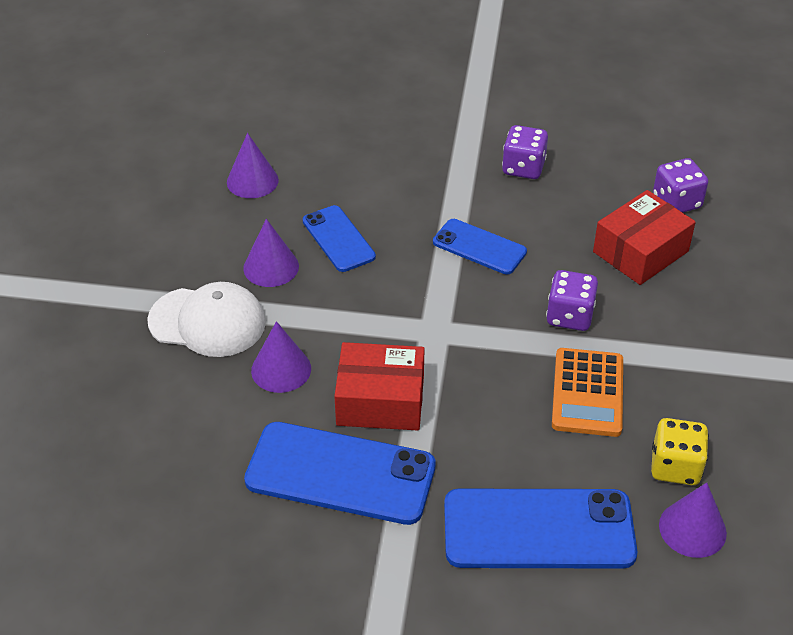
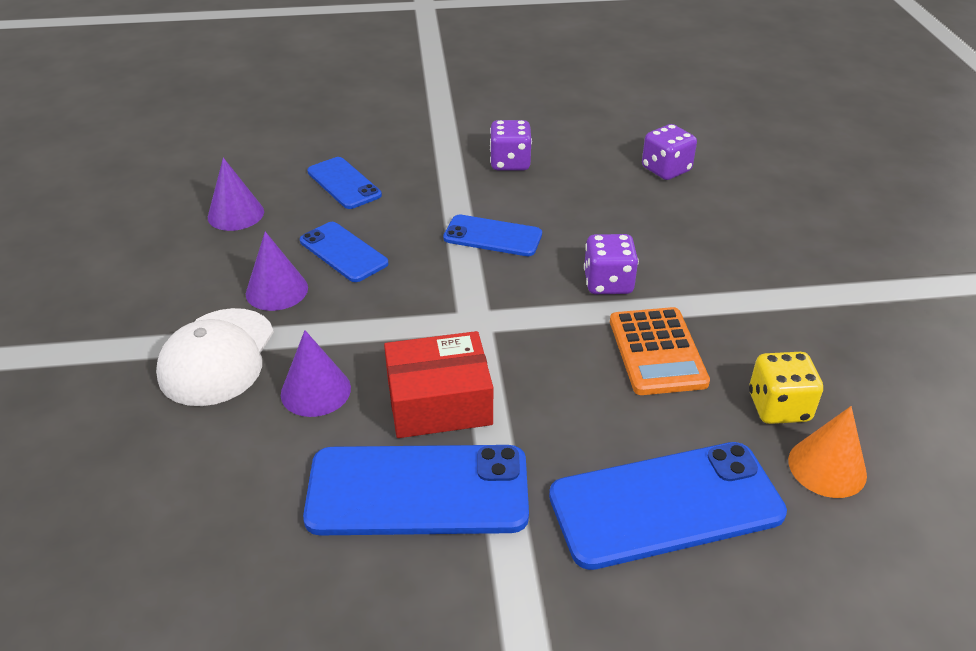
camera: 15 degrees left, 5 degrees down
(207, 322) = (217, 357): white cap -> white cap turned 105 degrees clockwise
(358, 164) = (344, 183): none -> blue phone
(640, 251) = (651, 215): red box -> none
(692, 529) = (827, 467): purple cone -> orange cone

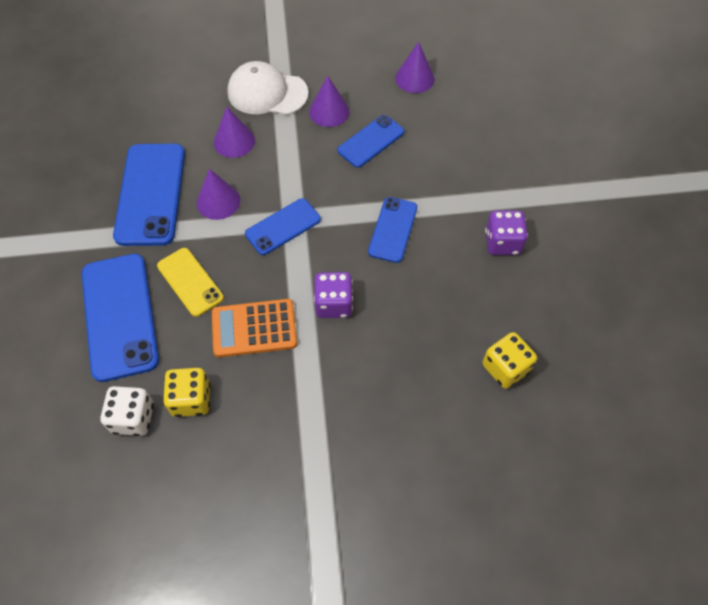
camera: 90 degrees right, 20 degrees up
(344, 183) = (459, 133): blue phone -> blue phone (283, 227)
(439, 402) = (218, 201): red box -> purple cone
(591, 423) = (190, 282): none -> yellow phone
(666, 169) = (505, 368): purple dice -> yellow dice
(827, 467) = (133, 418): orange cone -> white dice

